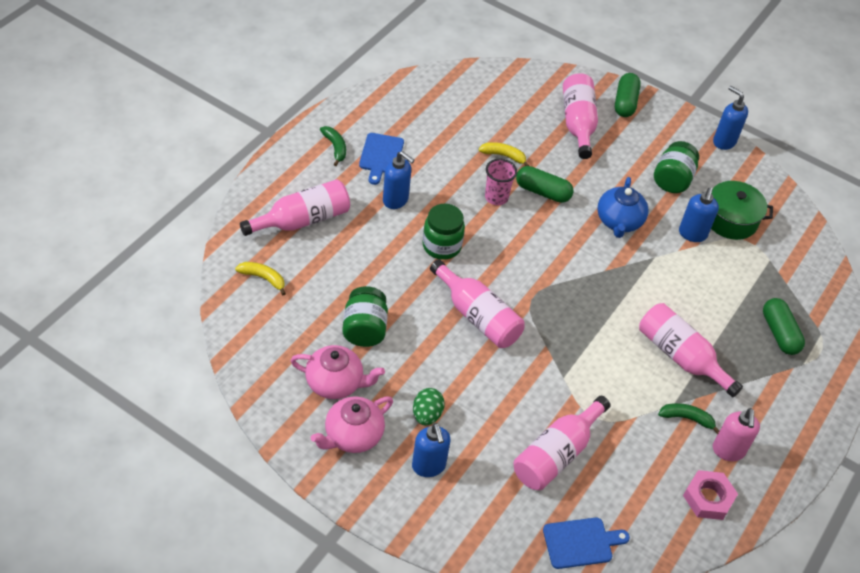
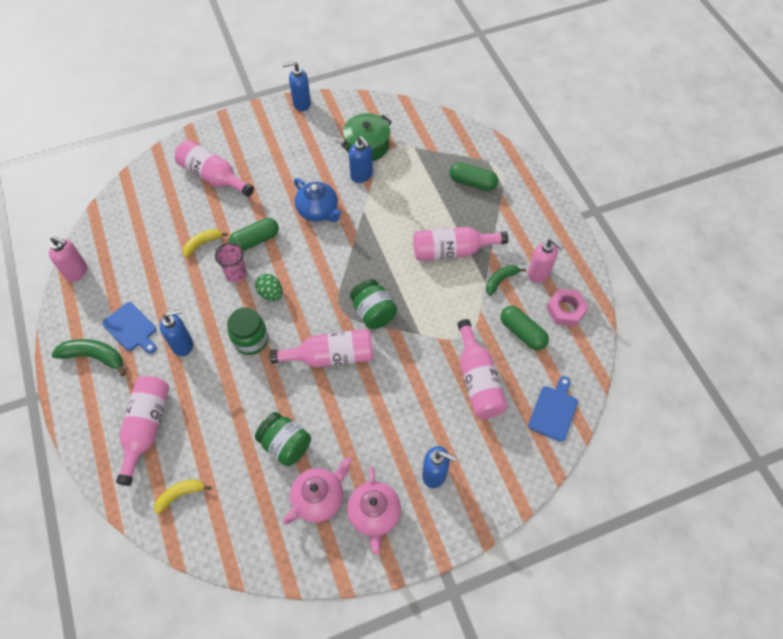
camera: 50 degrees left, 10 degrees up
(335, 148) = (94, 357): green banana -> green banana, size x1.52
(400, 89) = (77, 272): none -> pink soap dispenser
(427, 415) = (391, 447): green egg -> green egg (271, 294)
(625, 103) = (220, 136): green capsule -> green capsule (522, 333)
(672, 180) = (309, 155): green jar -> green jar (373, 313)

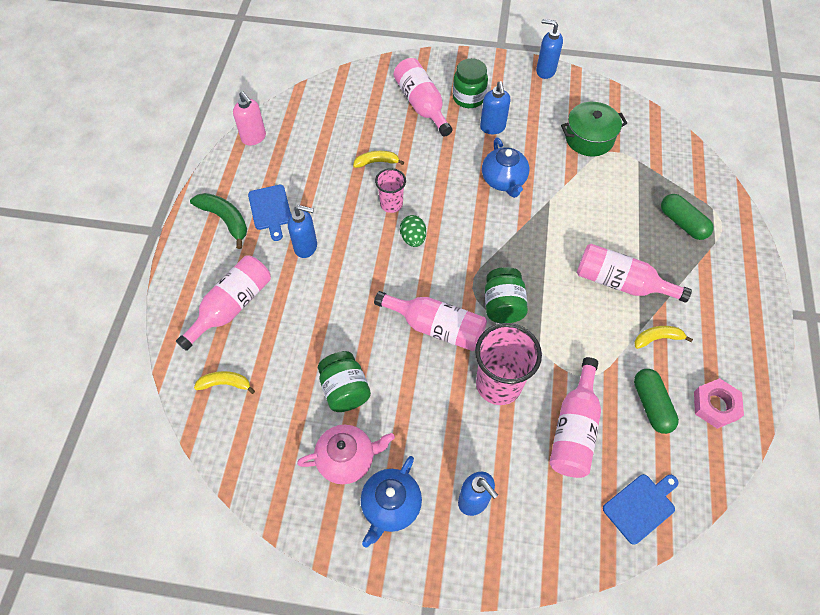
camera: 30 degrees right, 0 degrees up
(251, 340) = (369, 273): green jar -> green jar (468, 98)
(255, 240) = (427, 181): green capsule -> none
(361, 175) = (567, 165): blue soap dispenser -> blue soap dispenser (492, 127)
(374, 514) = (390, 506): pink teapot -> blue teapot
(404, 376) = (498, 384): none -> pink cup
(500, 280) = (657, 338): green banana -> yellow banana
(539, 274) = (705, 352): pink soap dispenser -> none

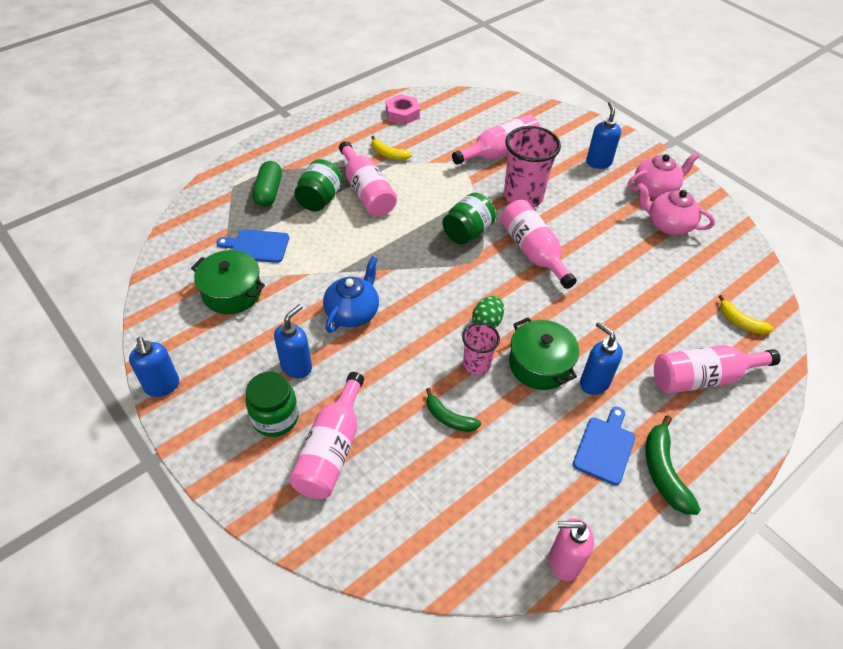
camera: 140 degrees left, 10 degrees down
(254, 138) = (563, 562): pink soap dispenser -> pink soap dispenser turned 90 degrees counterclockwise
(345, 390) = (640, 260): green jar -> green jar (320, 199)
(351, 234) = (540, 365): none -> green pot
(377, 162) = (449, 418): yellow banana -> green banana
(390, 506) = (655, 189): blue teapot -> pink teapot
(641, 506) = (502, 109): blue cutting board -> blue cutting board (257, 246)
(651, 405) = (438, 134): green capsule -> none

